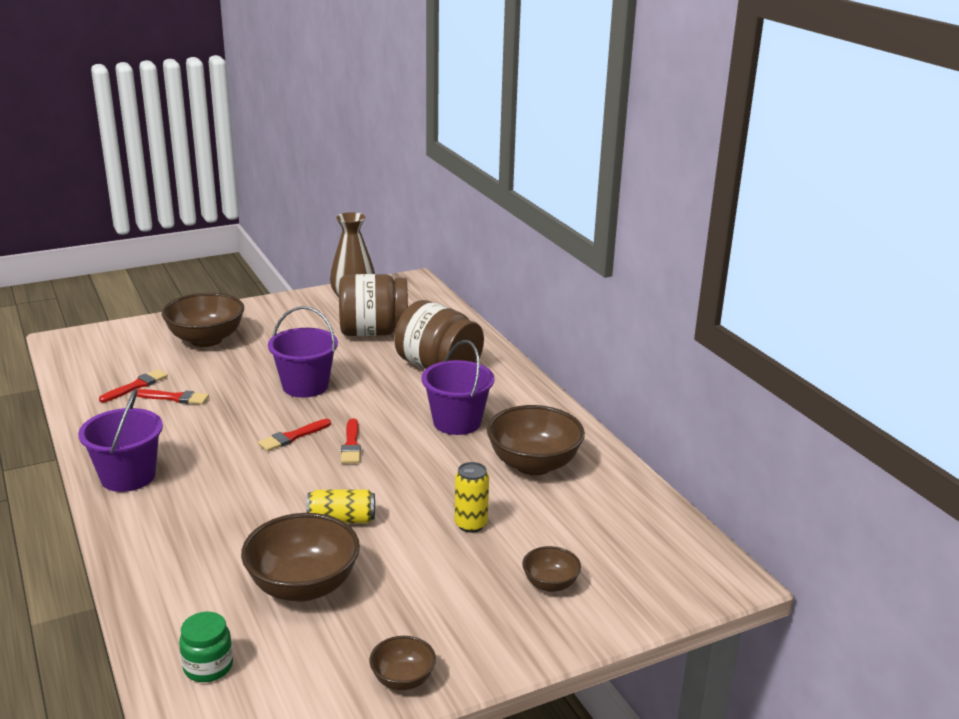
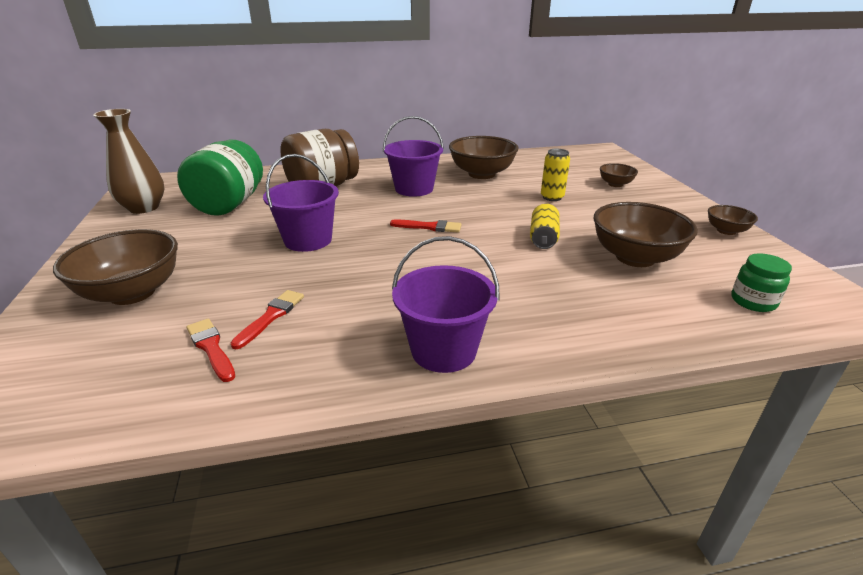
camera: 75 degrees left, 5 degrees up
(292, 437) = (403, 251): red brush -> none
(373, 332) = (229, 204): brown jar -> green jar

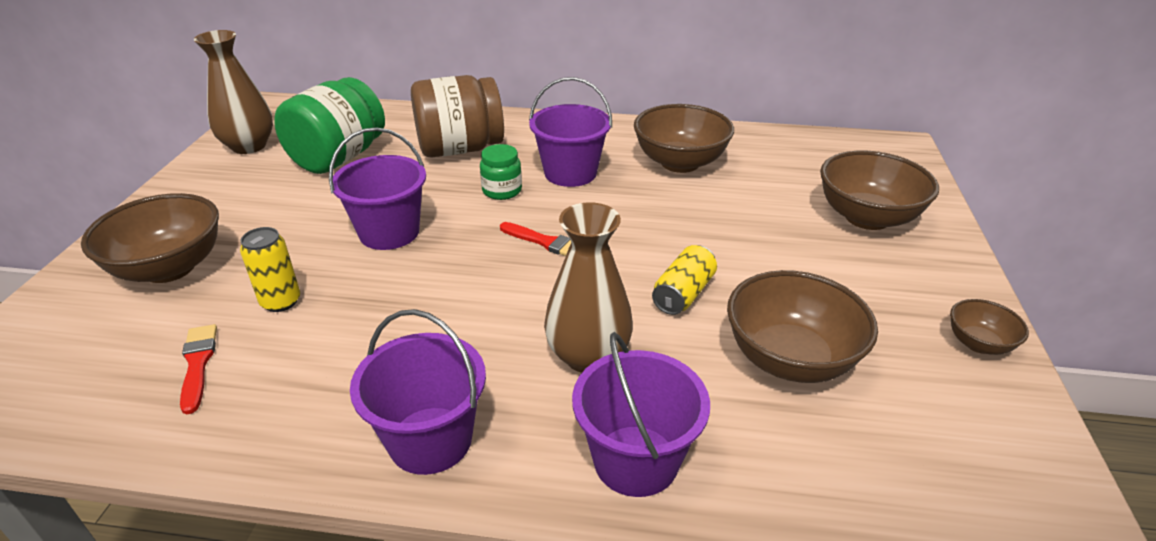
camera: 20 degrees right, 5 degrees up
(271, 317) = (280, 337): red brush -> none
(512, 281) = (588, 356): none -> brown vase
(552, 197) = (750, 224): yellow can -> yellow can (281, 301)
(591, 328) = (636, 460): none -> purple bucket
(615, 184) = (867, 217): brown bowl -> brown bowl, size x1.94
(753, 301) = (910, 484): green jar -> green jar (502, 191)

